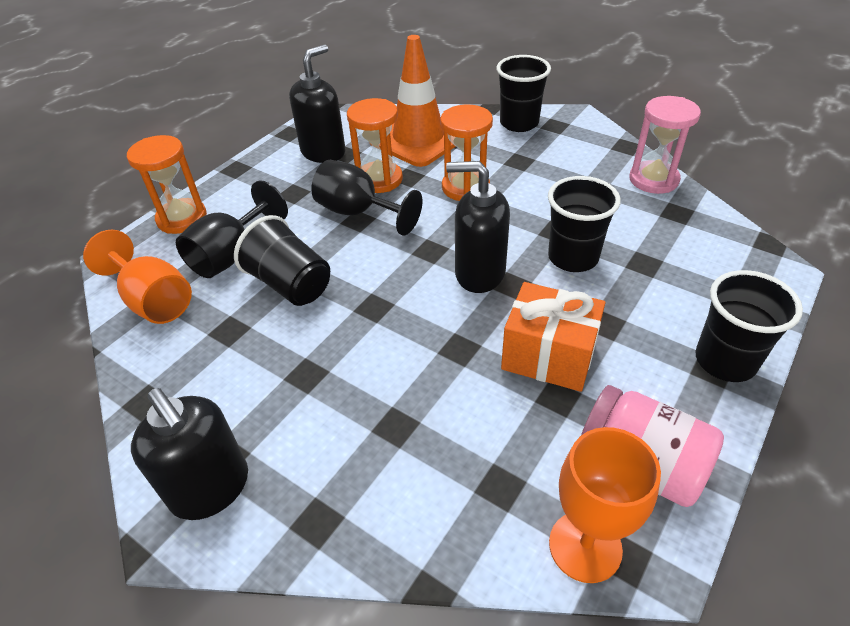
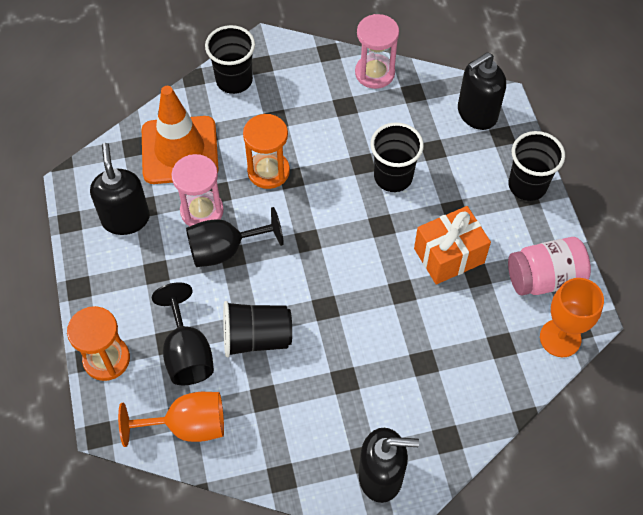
camera: 50 degrees left, 15 degrees up
(379, 179) = (202, 211): orange hourglass -> pink hourglass
(479, 273) = (355, 233): black soap dispenser -> black soap dispenser (476, 114)

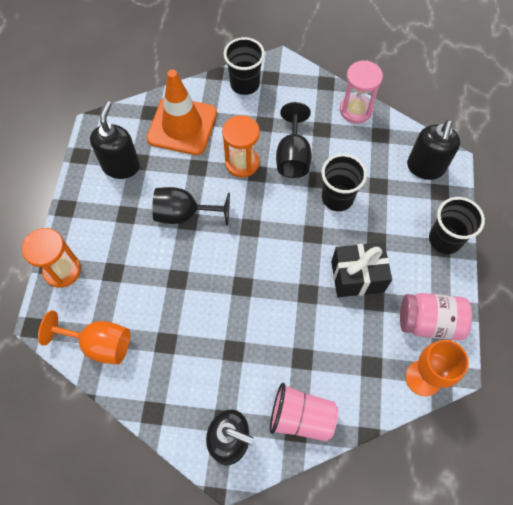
camera: 20 degrees right, 5 degrees up
(187, 353) = (123, 286): black goblet -> black goblet (293, 156)
(202, 211) = (179, 178): pink hourglass -> none
(256, 338) = (179, 292): black cup -> none
(447, 424) = (301, 417): none -> pink cup
(449, 255) = (357, 277): orange gift -> black gift
(476, 114) = (425, 167): black soap dispenser -> black soap dispenser turned 60 degrees counterclockwise

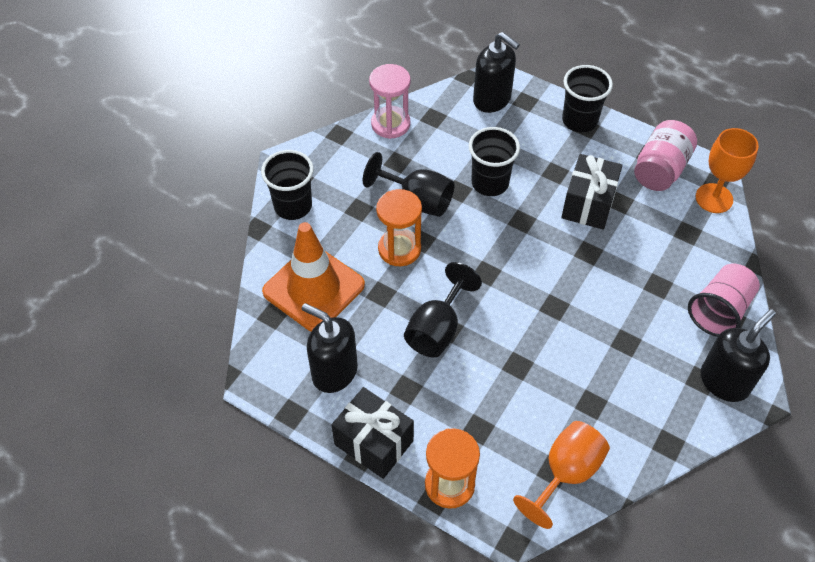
camera: 65 degrees left, 10 degrees down
(77, 211) = (374, 442): none -> black gift

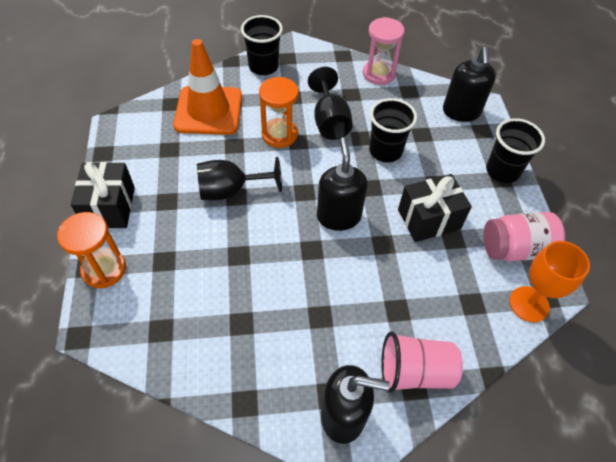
camera: 50 degrees right, 0 degrees up
(334, 372) = (151, 156): black soap dispenser -> black soap dispenser (338, 216)
(566, 473) = (164, 340): orange goblet -> none

